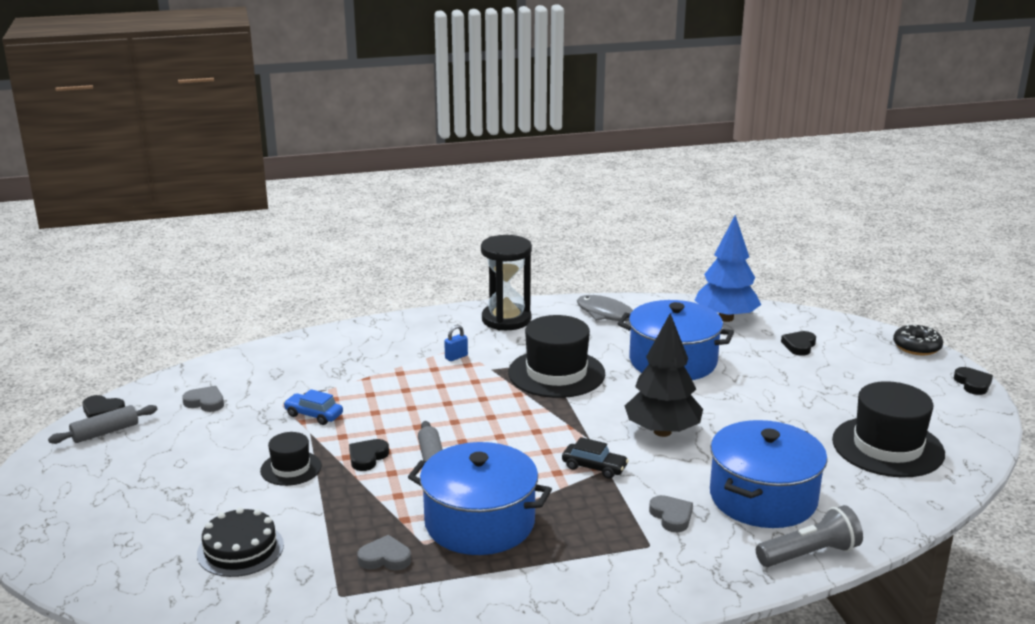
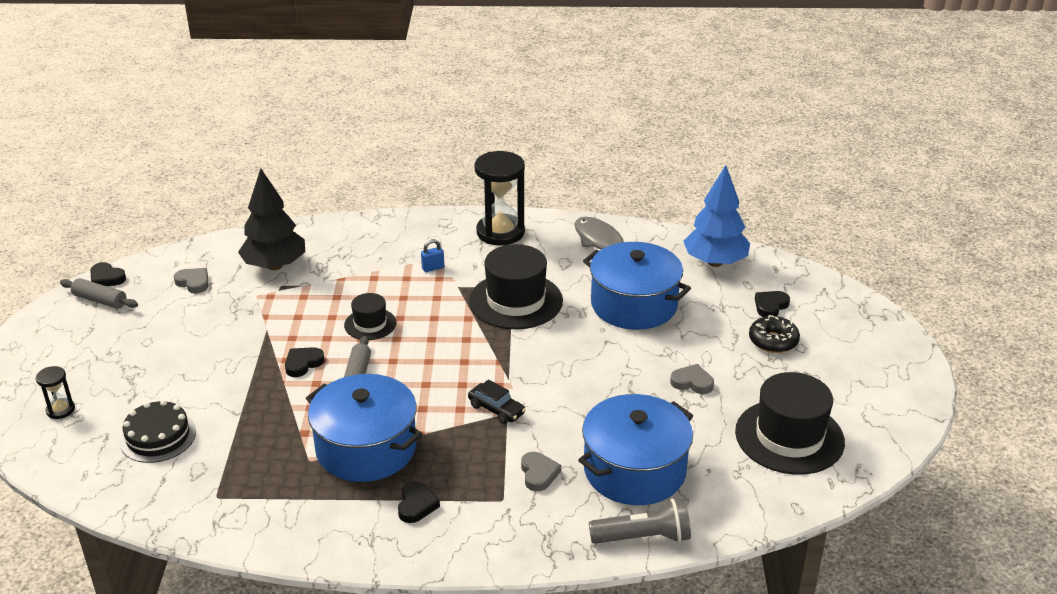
camera: 15 degrees right, 10 degrees up
(105, 432) = (100, 300): grey rolling pin -> grey rolling pin turned 45 degrees clockwise
(110, 542) = (60, 410): none -> black hourglass
(291, 468) = (234, 363): black hat -> black hat (370, 324)
(314, 415) = (278, 311): blue car -> none
(385, 558) = (270, 468): grey heart -> grey heart (692, 382)
(662, 432) = (580, 382): black tree -> black tree (275, 266)
(916, 347) = (892, 326): black donut -> black donut (773, 341)
(973, 384) = (924, 379): black heart -> black heart (416, 505)

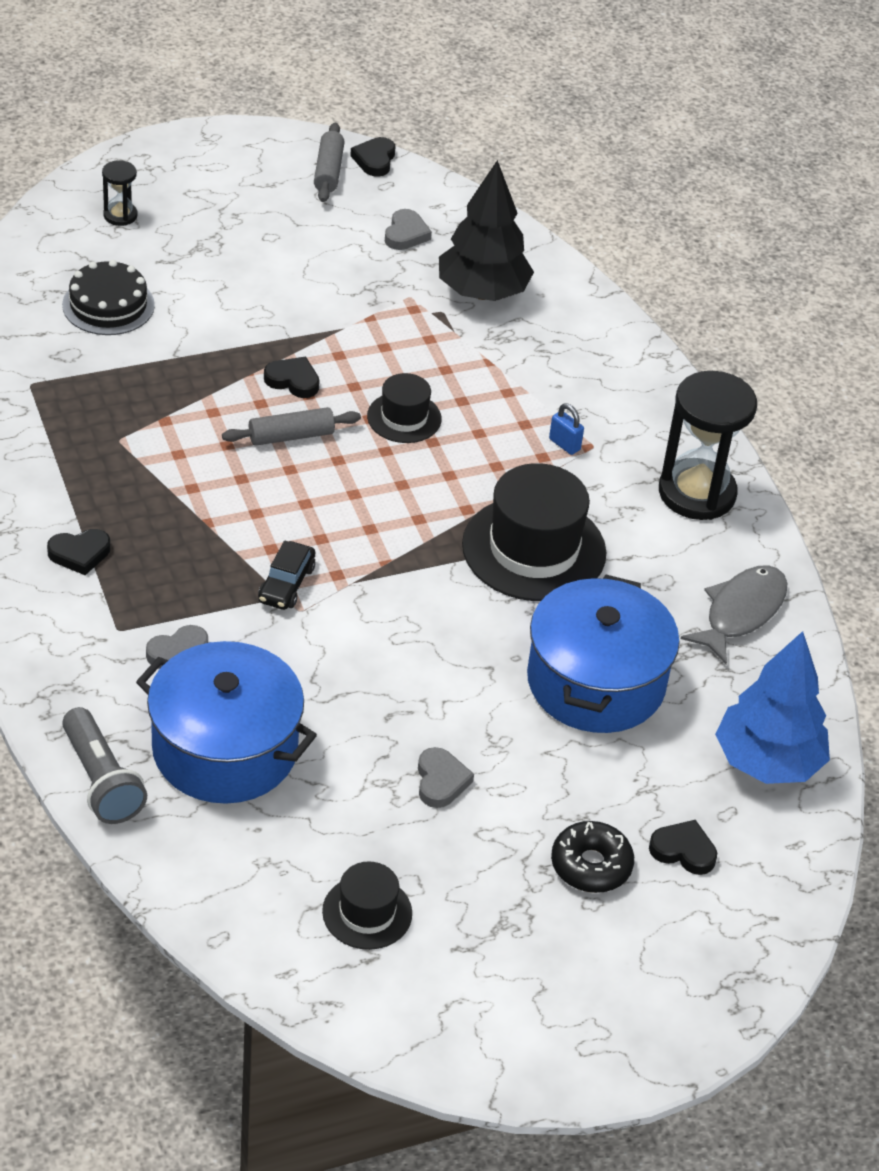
camera: 65 degrees right, 10 degrees up
(366, 448) = (161, 482): blue pot -> none
(789, 437) = (367, 912): black hat -> black hat, size x0.54

